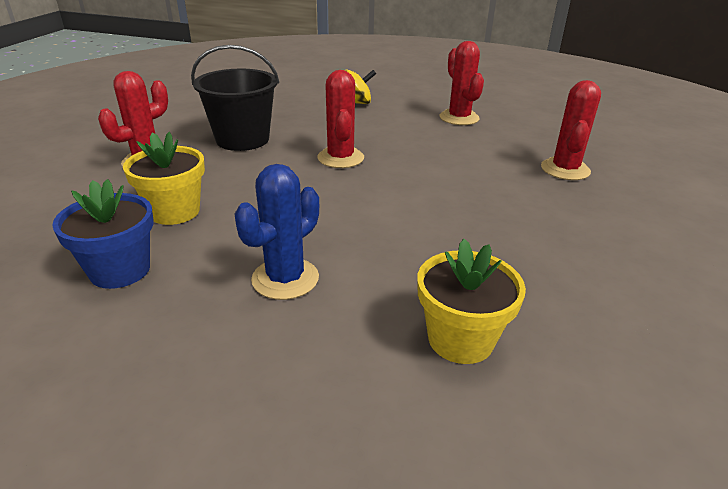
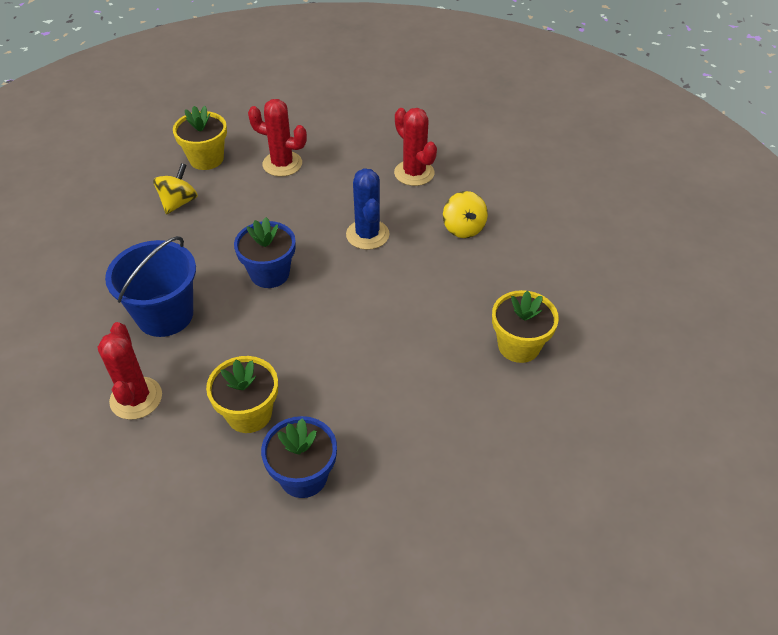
camera: 50 degrees left, 15 degrees up
(242, 139) = (165, 315): black bucket -> blue bucket
(285, 279) = (397, 391): blue cactus -> blue cactus (367, 235)
(340, 158) = (270, 273): red cactus -> blue flower pot
(412, 95) = (206, 159): none -> yellow flower pot
(555, 223) = (463, 228): none -> yellow spinning top

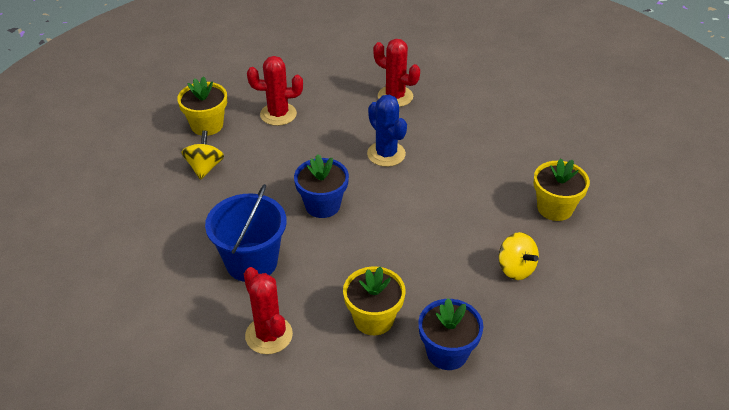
camera: 20 degrees left, 5 degrees down
(463, 228) = (460, 130): yellow spinning top -> yellow spinning top (515, 268)

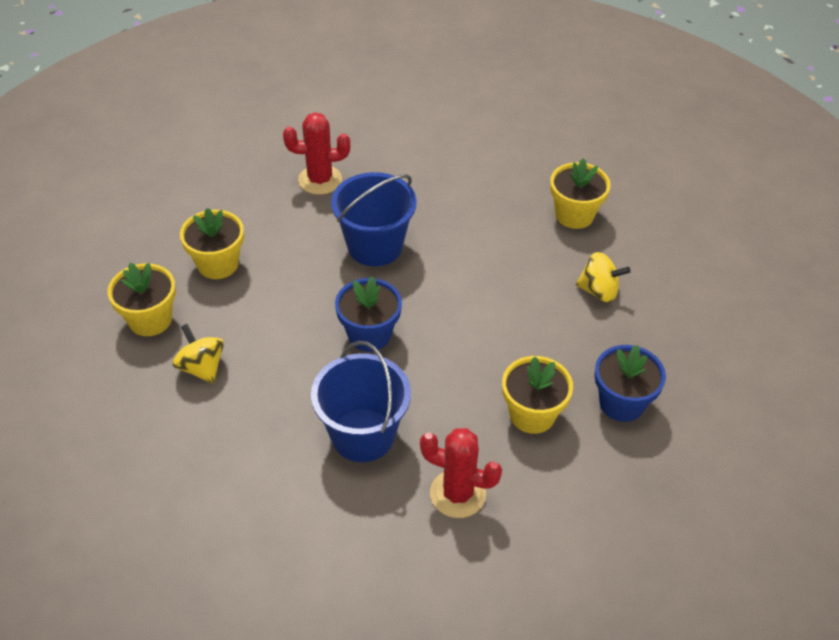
camera: 40 degrees left, 5 degrees up
(278, 114) = (218, 264): red cactus -> yellow flower pot
(386, 154) = (375, 246): blue cactus -> blue bucket

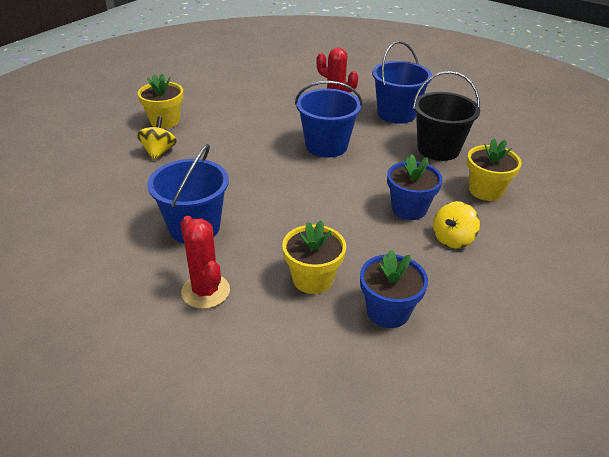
camera: 40 degrees right, 10 degrees down
(218, 264) = (230, 115): yellow flower pot -> none
(369, 334) = (266, 183): blue flower pot -> blue flower pot (409, 209)
(398, 156) = (396, 114): none -> blue bucket
(486, 185) = (438, 149): none -> black bucket
(599, 291) = (452, 239): yellow spinning top -> yellow spinning top turned 75 degrees clockwise

